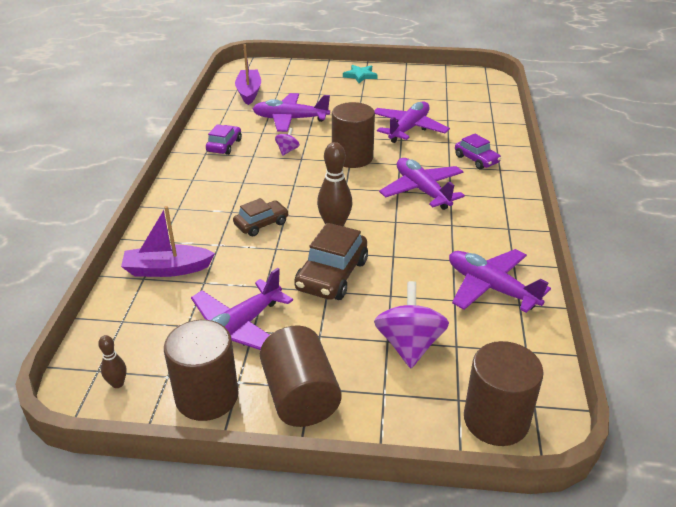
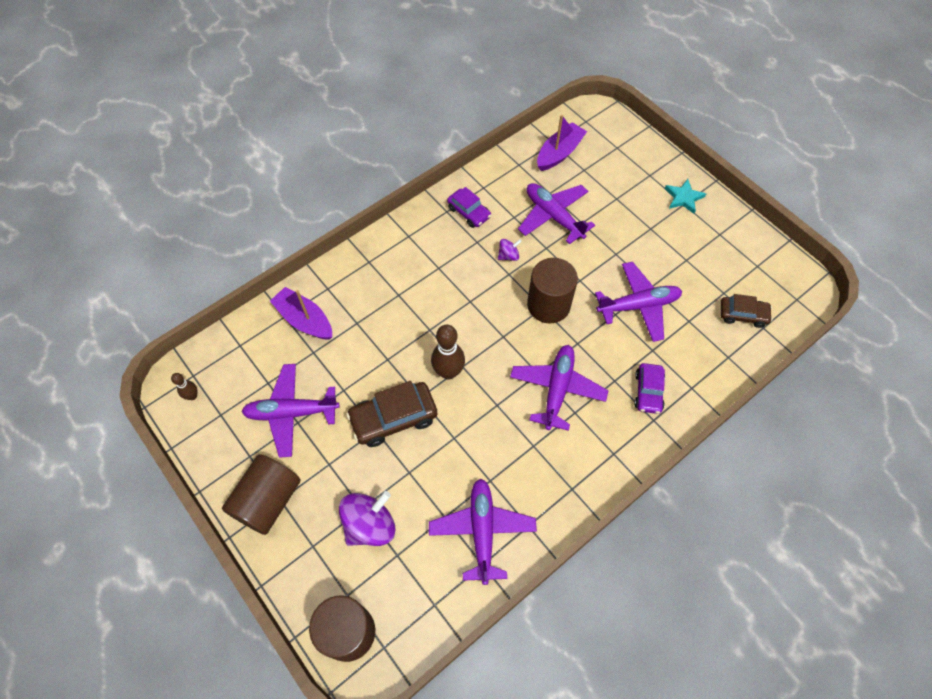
camera: 45 degrees right, 25 degrees up
(207, 396) = (223, 451): brown cylinder -> none
(224, 145) = (469, 212): purple car -> purple car turned 75 degrees clockwise
(261, 224) = (404, 325): brown car -> brown car (742, 315)

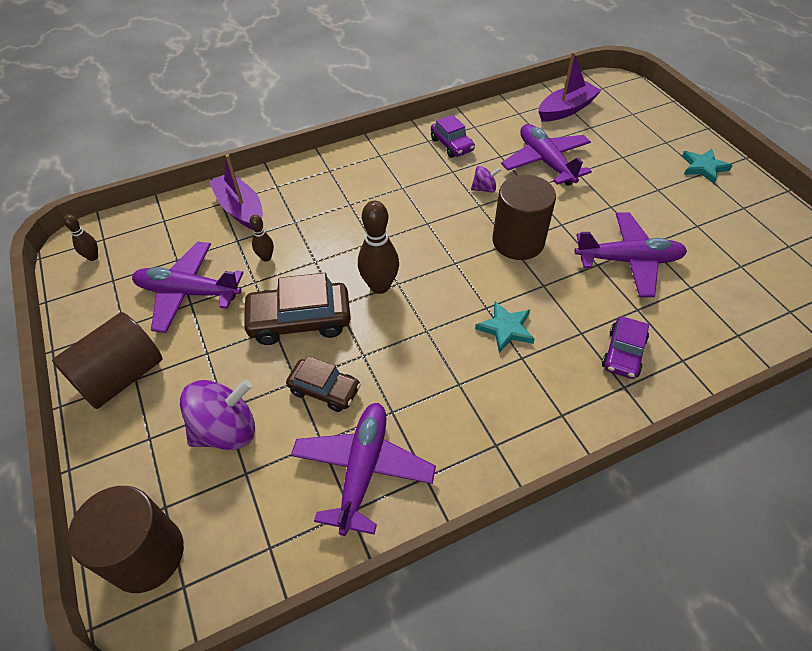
camera: 15 degrees right, 10 degrees down
(345, 364) = (266, 257): none -> brown bowling pin
(557, 389) = (505, 328): purple plane -> turquoise star
(742, 315) = (763, 293): brown car -> brown car (324, 390)

